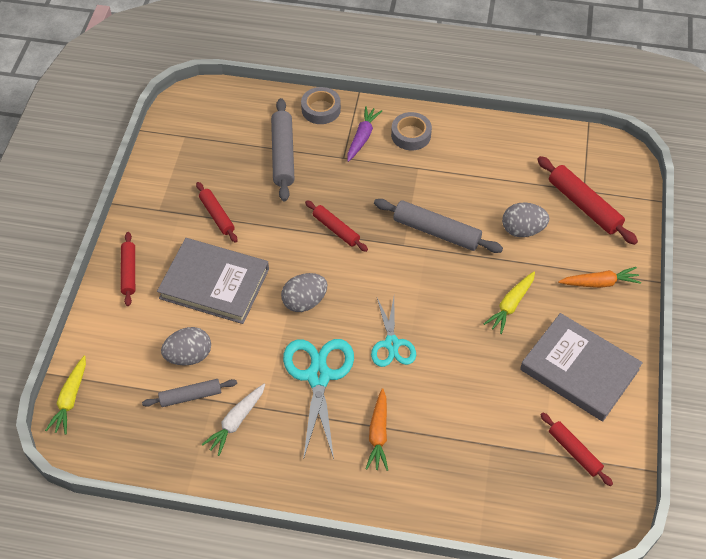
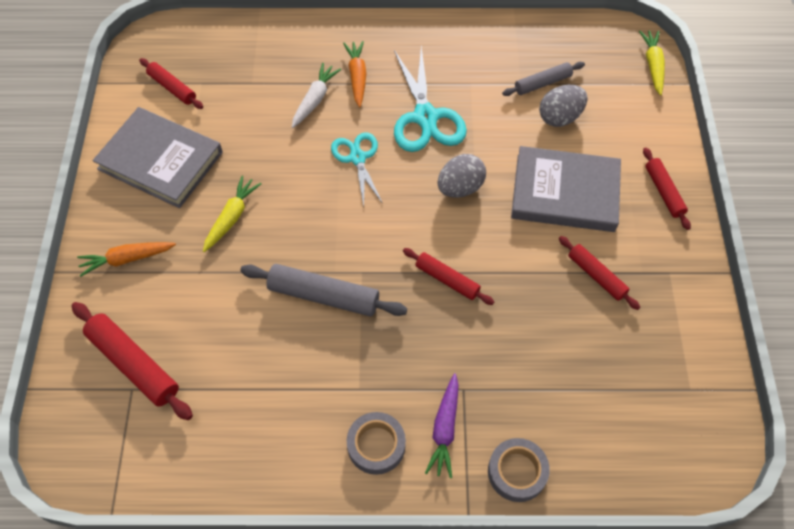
camera: 170 degrees right, 5 degrees up
(236, 422) = (491, 69): white carrot -> white carrot (315, 99)
(283, 155) = (546, 380): grey rolling pin -> none
(522, 230) = (216, 315): grey egg -> none

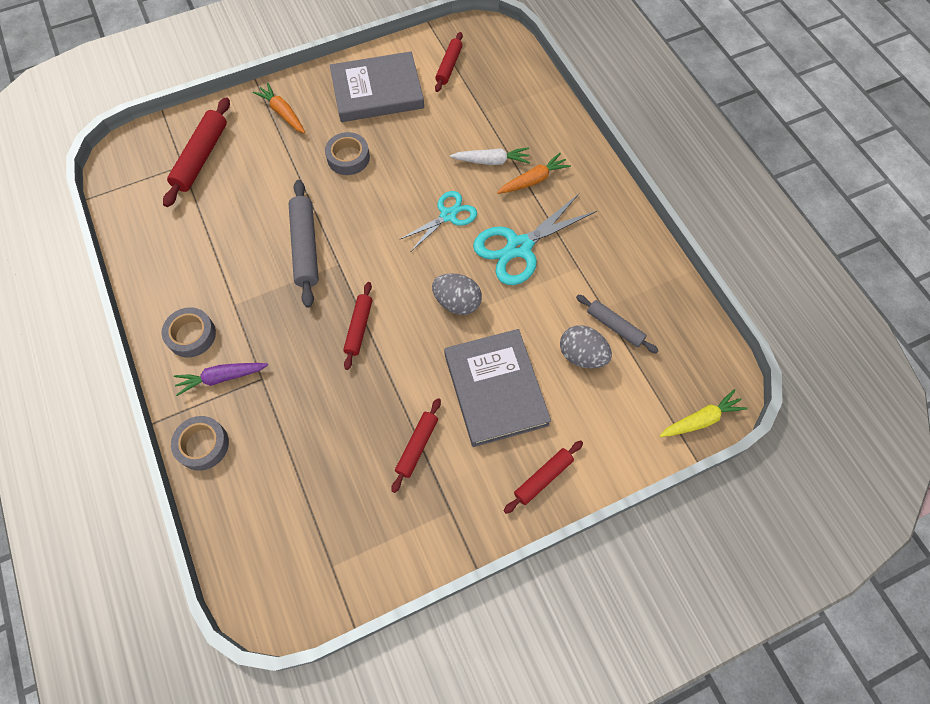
camera: 65 degrees right, 5 degrees up
(160, 160) = (377, 91): grey book -> grey book turned 75 degrees clockwise
(231, 217) = (348, 158): yellow carrot -> grey tape

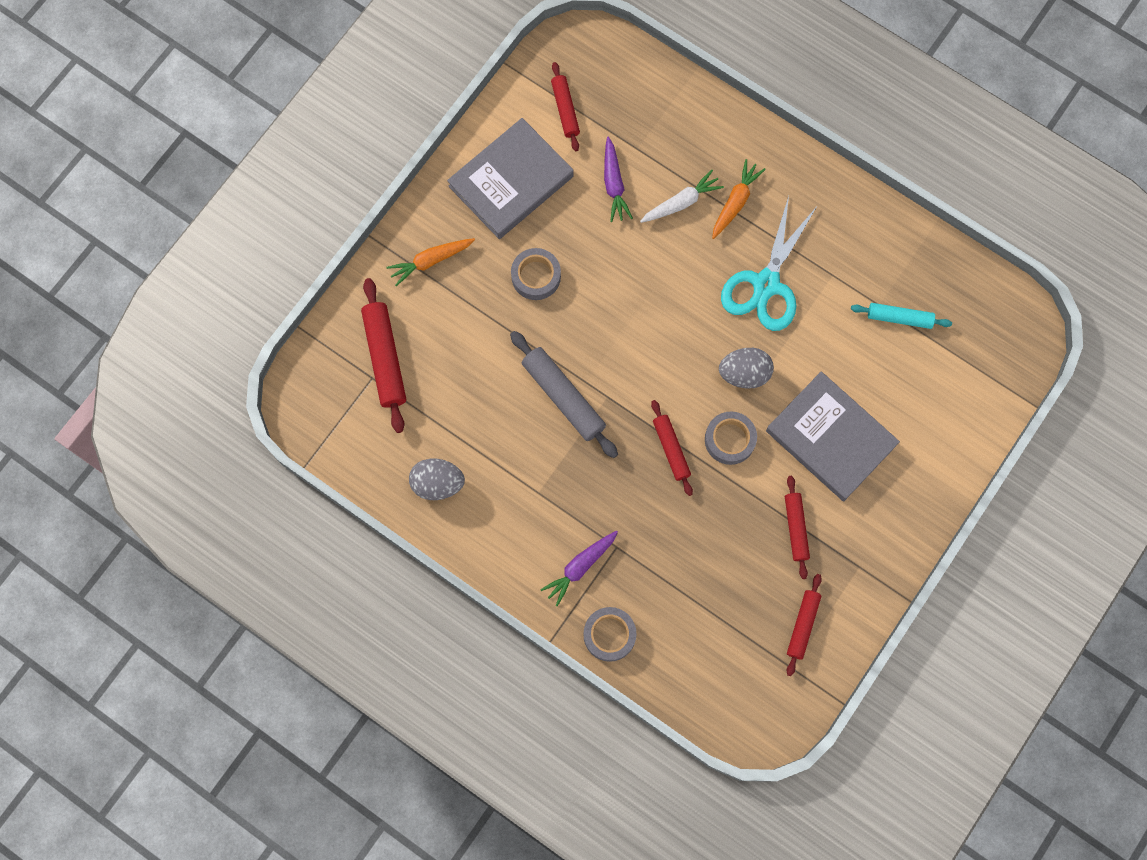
camera: 30 degrees left, 10 degrees up
(191, 335) = (521, 544): grey tape -> grey tape (729, 439)
(283, 113) = (430, 261): orange carrot -> orange carrot turned 45 degrees counterclockwise
(448, 215) = (677, 287): turquoise scissors -> none
(449, 126) = (614, 184): none -> purple carrot
(543, 478) = (918, 494): red rolling pin -> red rolling pin (802, 625)
(582, 355) = (886, 363): grey egg -> grey egg (438, 483)
(615, 326) = (899, 318): grey rolling pin -> turquoise rolling pin
(701, 419) = (1019, 366): yellow carrot -> none

